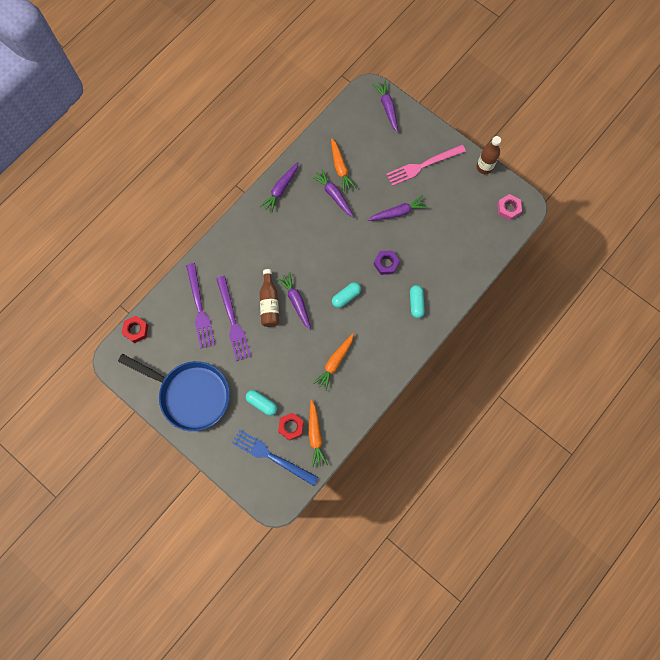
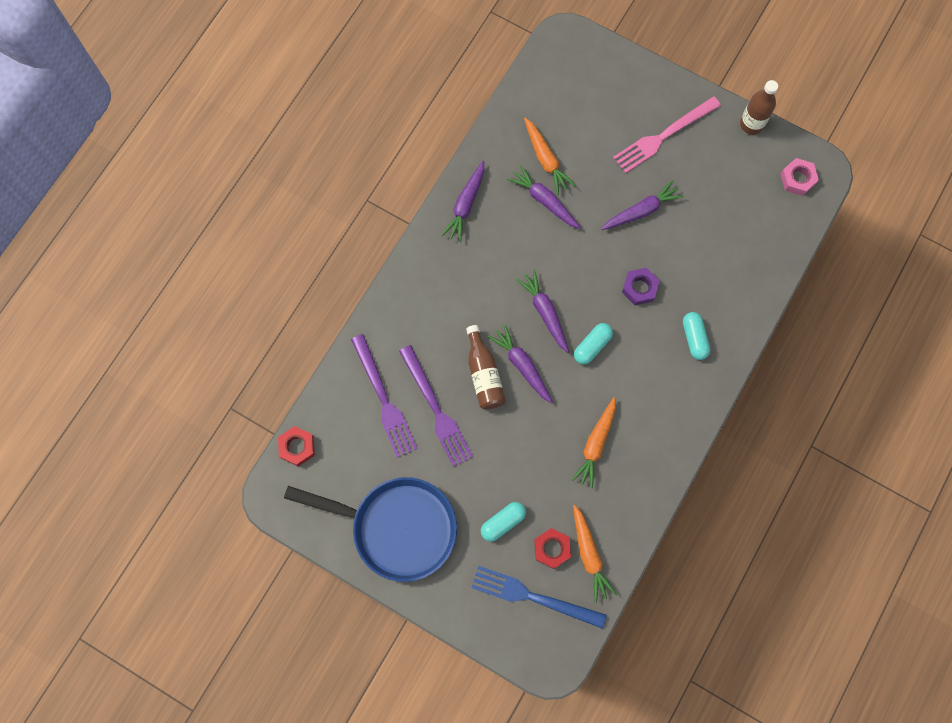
camera: 10 degrees left, 0 degrees up
(262, 403) = (503, 522): turquoise capsule -> turquoise capsule turned 60 degrees counterclockwise
(387, 108) = (595, 60): purple carrot -> purple carrot (545, 312)

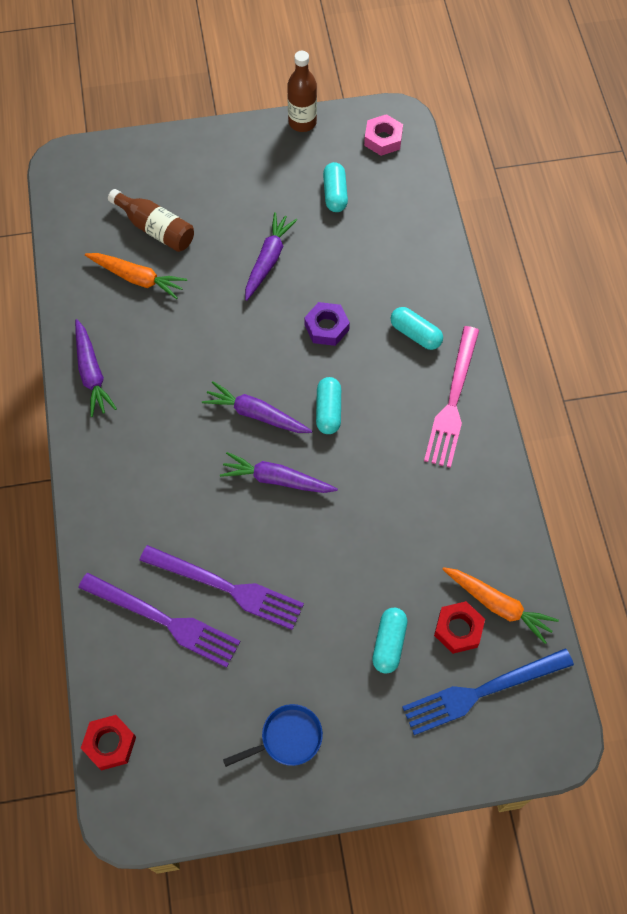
camera: 40 degrees left, 10 degrees down
(397, 528) = (287, 738): blue pan -> blue pan, size x0.44
(484, 374) = (246, 517): brown bottle -> brown bottle (155, 229)
(544, 200) = (167, 315): purple carrot -> none
(595, 444) = (411, 497): orange carrot -> none
(663, 136) = (232, 184): pink fork -> pink fork (452, 401)
(727, 196) = (335, 194): none -> turquoise capsule

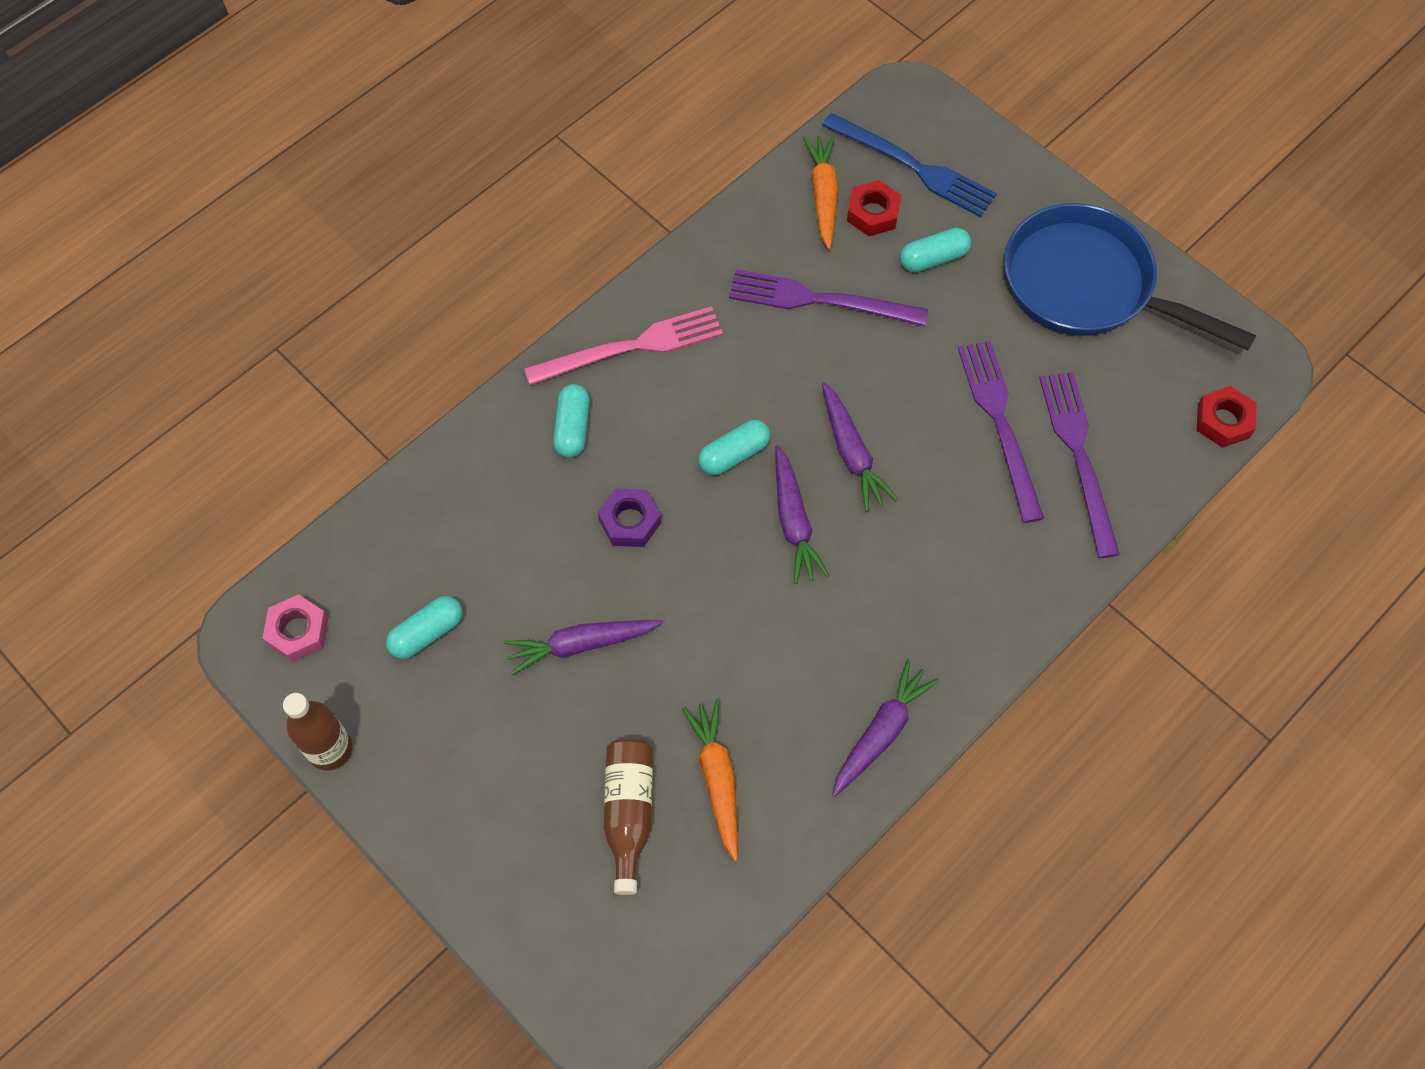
camera: 125 degrees left, 0 degrees up
(287, 738) = (1086, 285): blue pan -> blue pan, size x2.29
(408, 540) = (820, 300): none -> purple fork

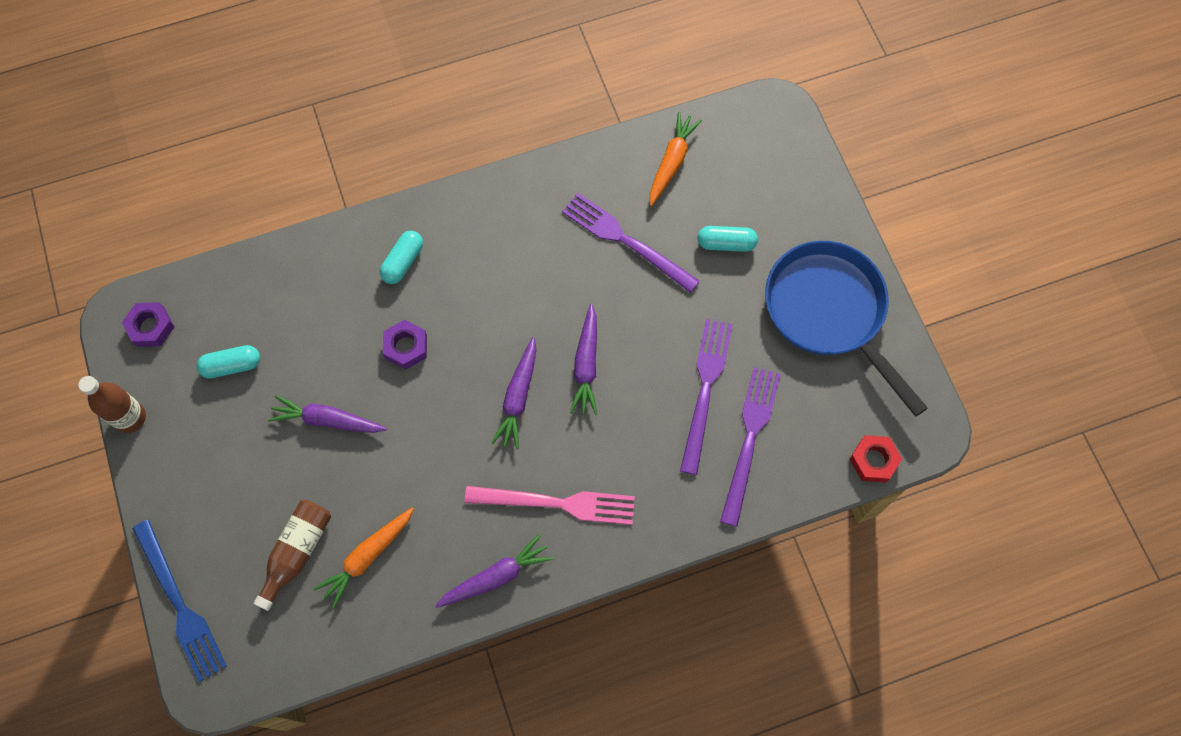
camera: 25 degrees right, 5 degrees up
(298, 632) = (151, 327): pink nut -> purple nut
(631, 347) = (474, 220): pink fork -> pink fork (557, 503)
(717, 779) = (367, 557): orange carrot -> orange carrot turned 150 degrees counterclockwise
(734, 454) = (503, 330): turquoise capsule -> none
(873, 213) = (700, 191): red nut -> none
(913, 167) = (750, 167): blue fork -> blue fork (179, 604)

